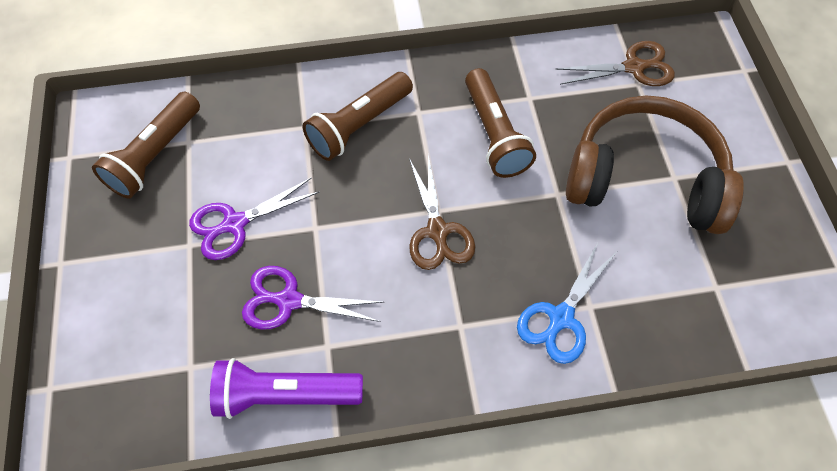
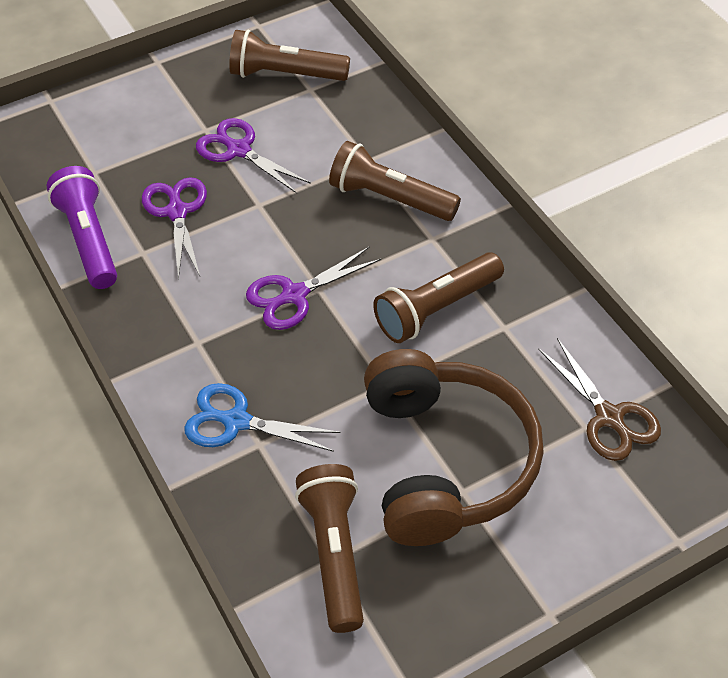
camera: 70 degrees right, 10 degrees down
(437, 231) = (294, 295): brown scissors -> purple scissors
(711, 282) = (334, 553): none -> brown flashlight

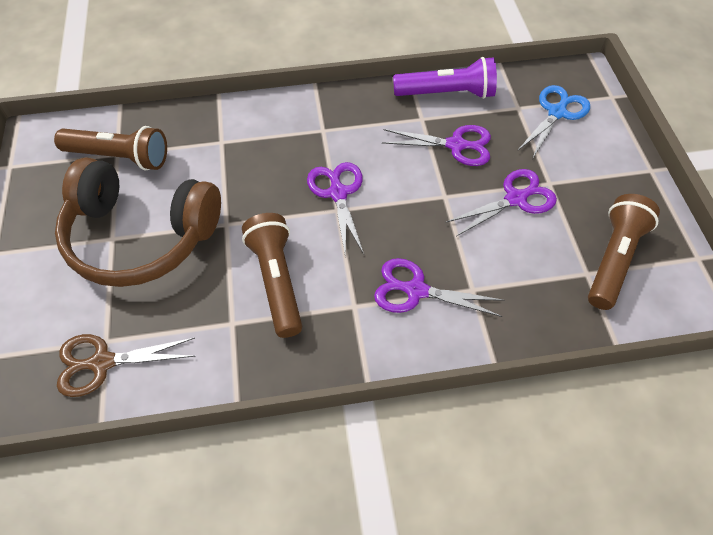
camera: 110 degrees right, 5 degrees up
(236, 421) = (246, 135): blue scissors -> blue scissors (557, 112)
(390, 198) = (416, 290): brown flashlight -> purple scissors

